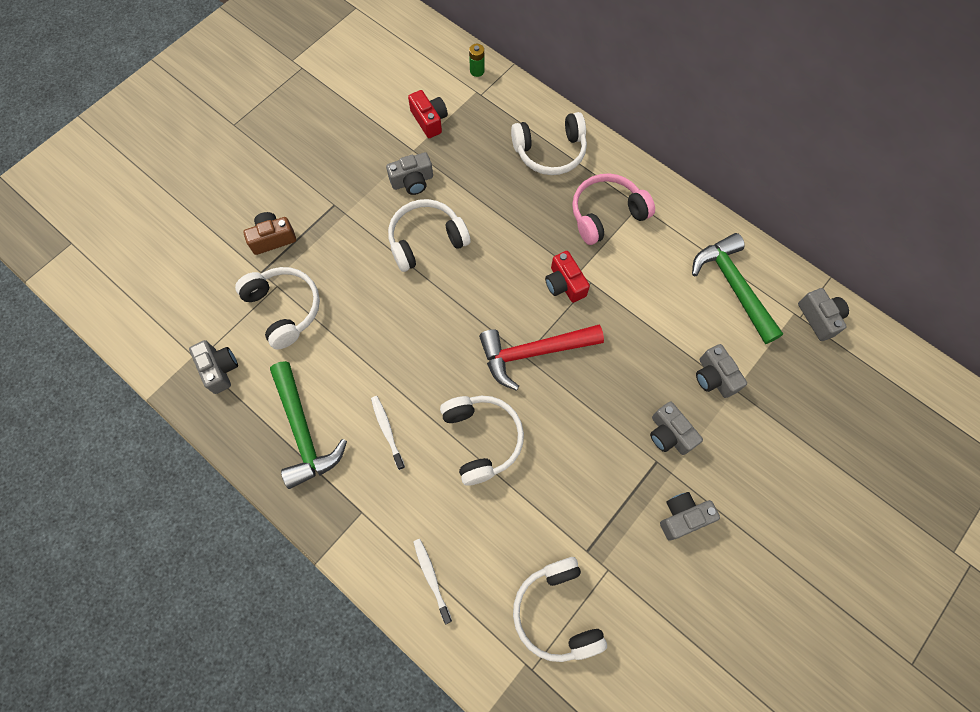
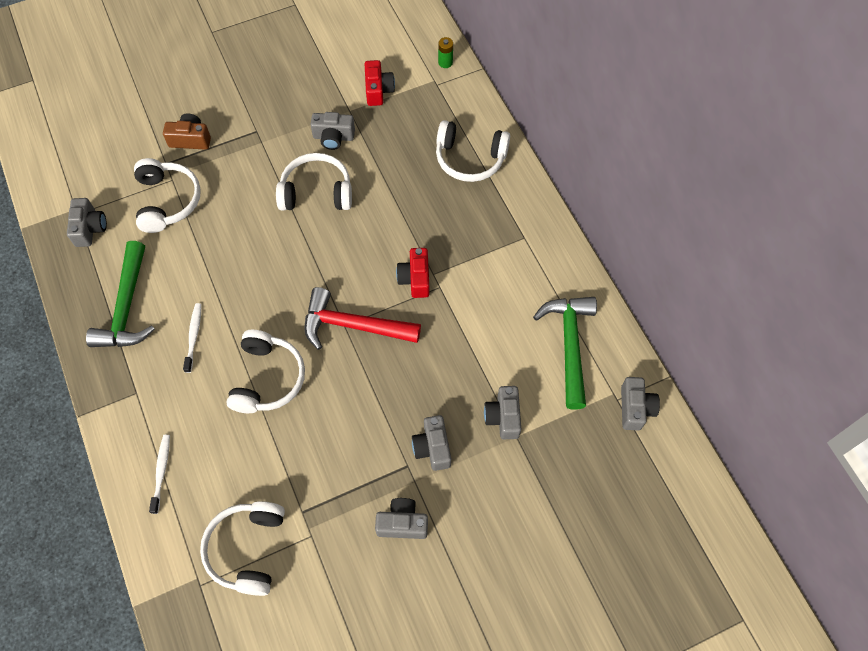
camera: 25 degrees right, 5 degrees down
(606, 214) = (489, 233): pink headphones -> none

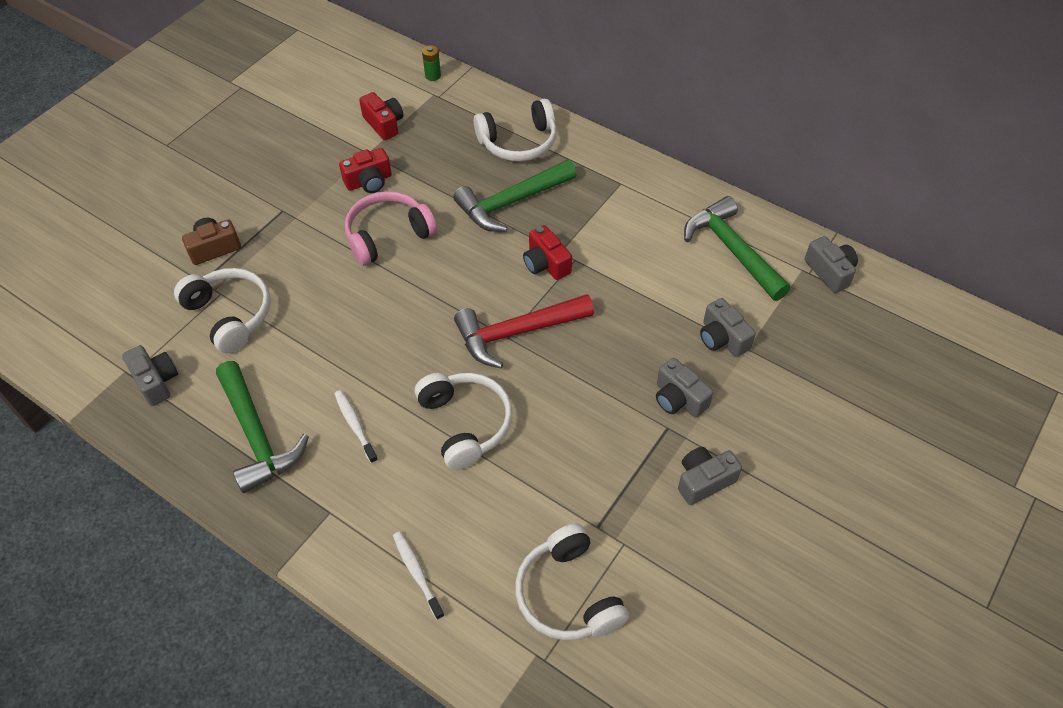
camera: 30 degrees left, 10 degrees down
(316, 192) = (388, 235): white headphones -> pink headphones
(333, 137) = (369, 181): grey camera -> red camera
(427, 211) = (511, 202): none -> green hammer

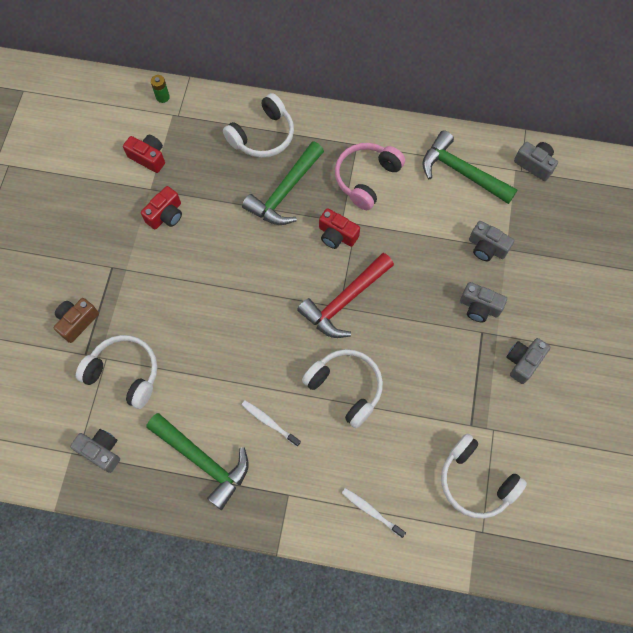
camera: 25 degrees left, 15 degrees up
(388, 235) = (207, 257): pink headphones -> pink headphones (366, 178)

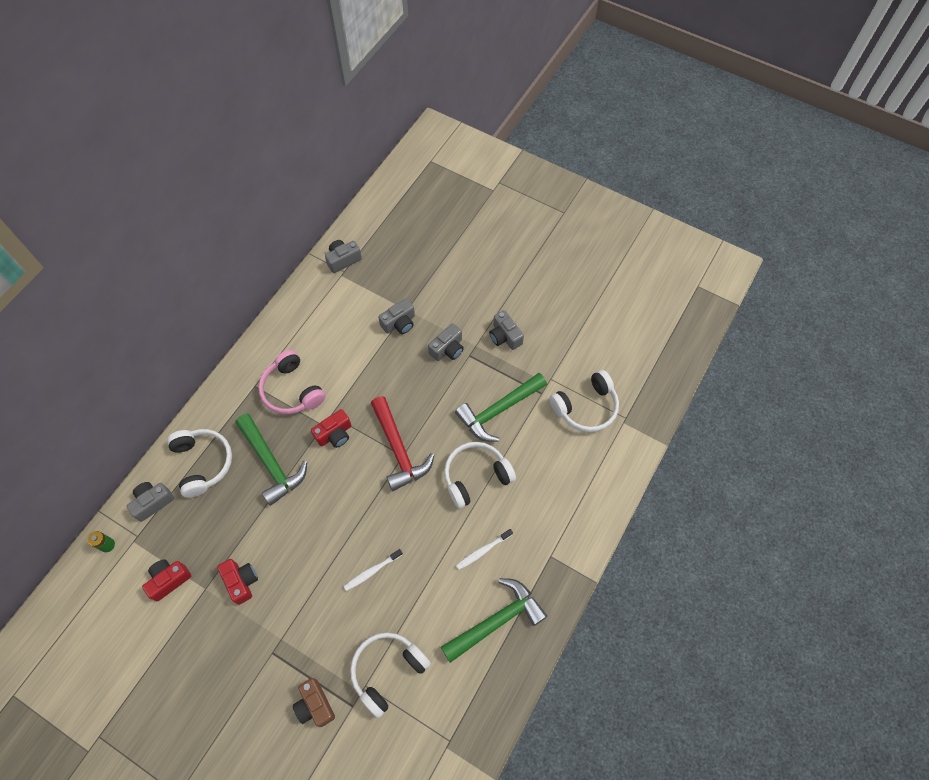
camera: 70 degrees left, 5 degrees down
(101, 451) = (455, 716): grey camera -> grey camera (153, 502)
(371, 511) = (585, 494): white toothbrush -> white toothbrush (372, 571)
(461, 172) = (323, 314): green hammer -> green hammer (498, 410)

